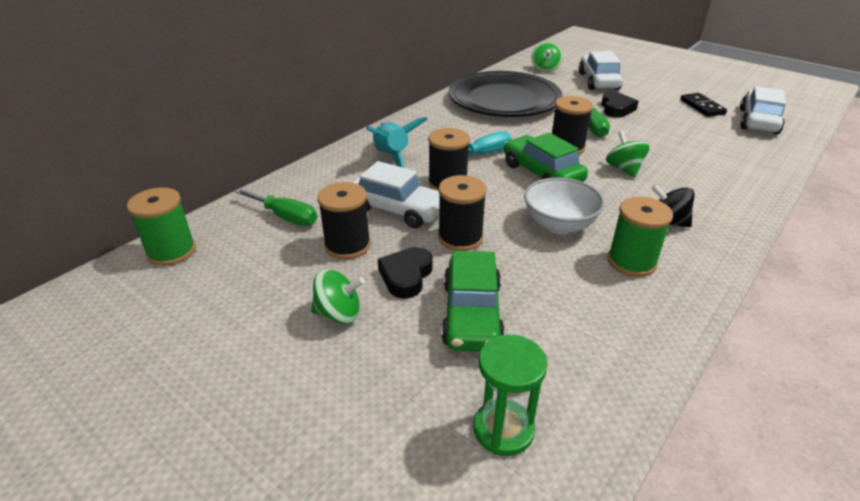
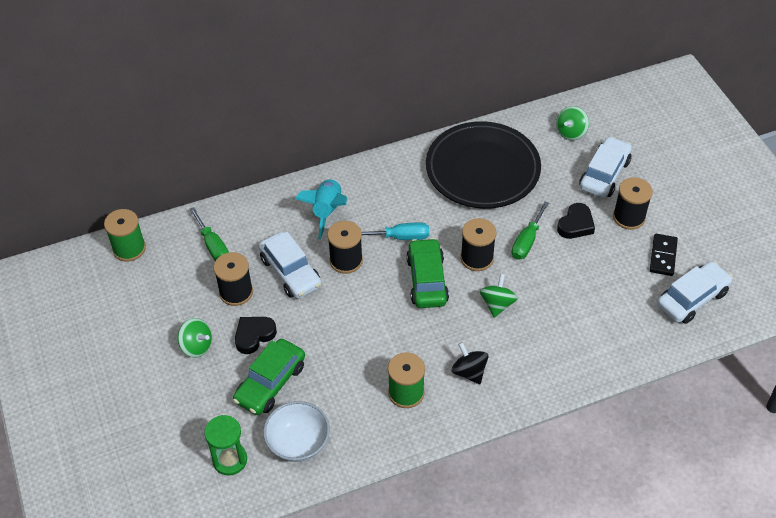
camera: 30 degrees right, 15 degrees up
(460, 238) = (312, 319): black spool -> black spool (629, 217)
(559, 224) = (389, 338): white bowl -> white bowl (298, 443)

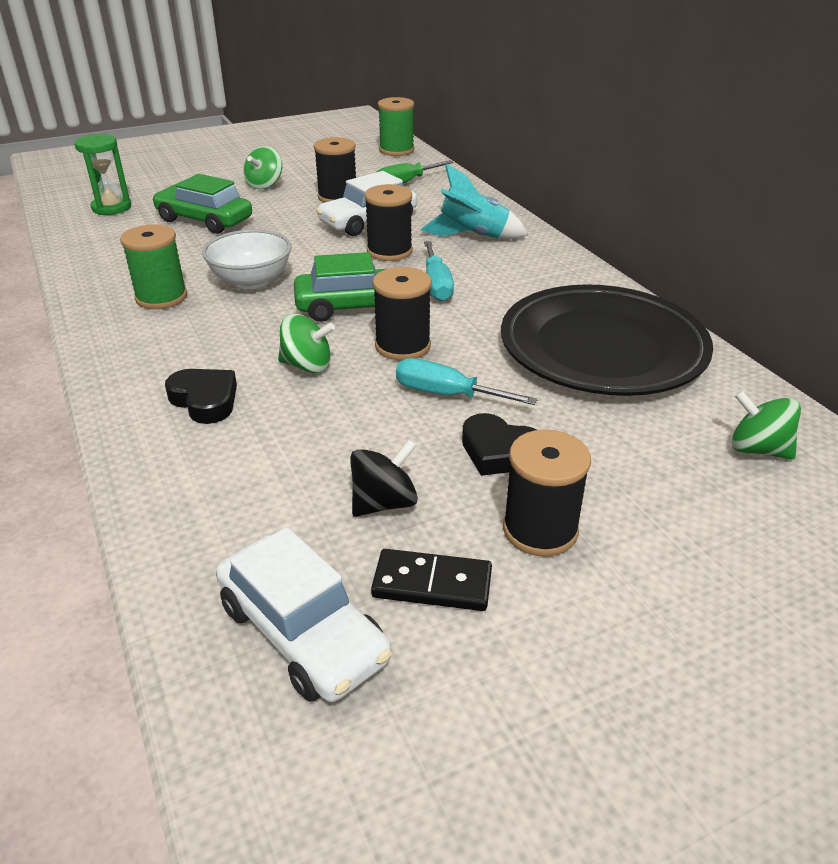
camera: 85 degrees right, 15 degrees down
(254, 336) = (274, 209): black heart -> black heart (205, 400)
(298, 443) = (115, 238): white bowl -> white bowl (251, 281)
(469, 372) = (181, 343): black spinning top -> black spinning top (384, 503)
(527, 241) = (447, 394): green screwdriver -> turquoise screwdriver
(604, 174) = (657, 495): white car -> none

